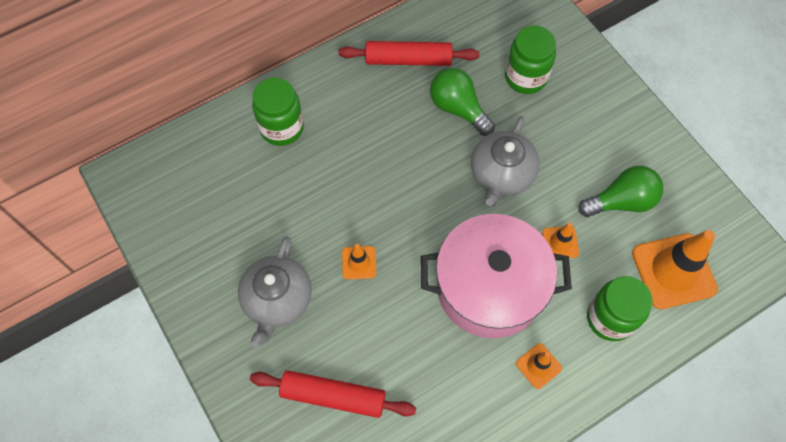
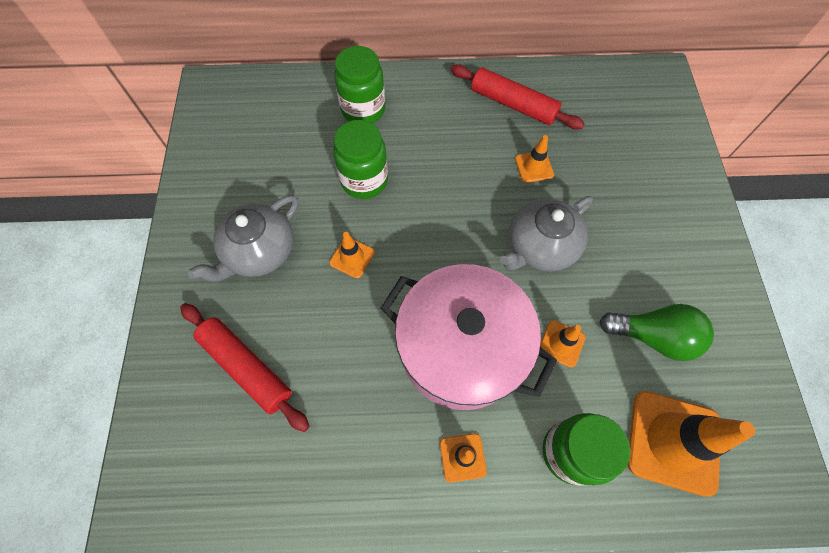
camera: 30 degrees right, 0 degrees up
(458, 108) = (534, 167): green light bulb -> orange traffic cone
(525, 77) = (619, 170): green jar -> green jar (364, 180)

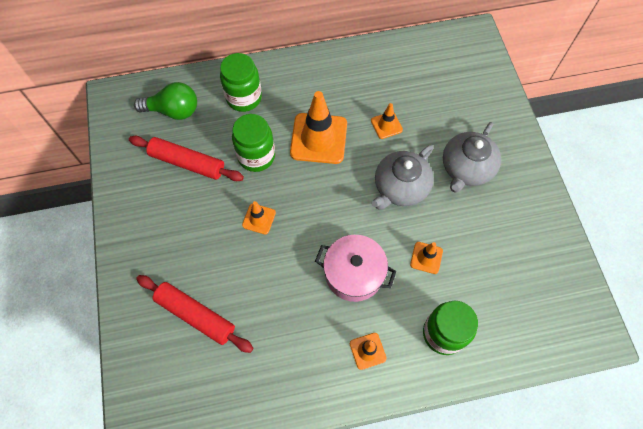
camera: 10 degrees left, 0 degrees up
(258, 252) = (185, 226): grey teapot -> grey teapot (466, 168)
(461, 348) = (354, 274): pink pot -> pink pot, size x0.64
(513, 104) = (362, 76): red rolling pin -> red rolling pin (187, 162)
(653, 337) = (491, 241): green light bulb -> green light bulb (173, 111)
(673, 442) = (514, 314): orange traffic cone -> orange traffic cone (318, 138)

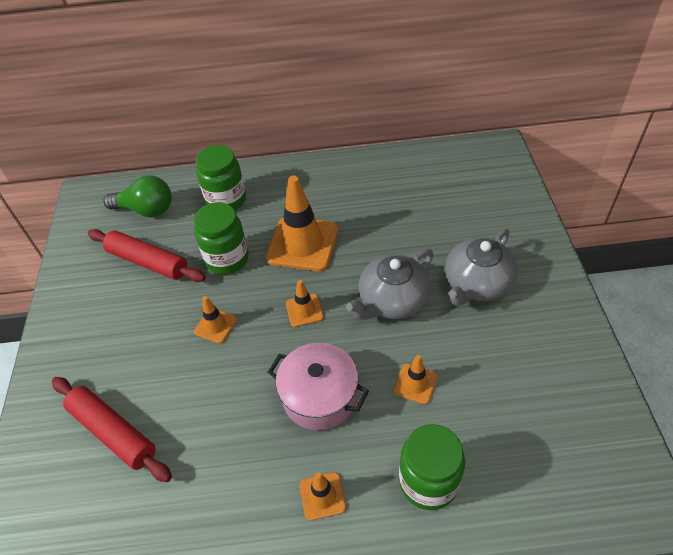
camera: 10 degrees right, 15 degrees down
(386, 125) = (384, 233): orange traffic cone -> orange traffic cone (304, 310)

